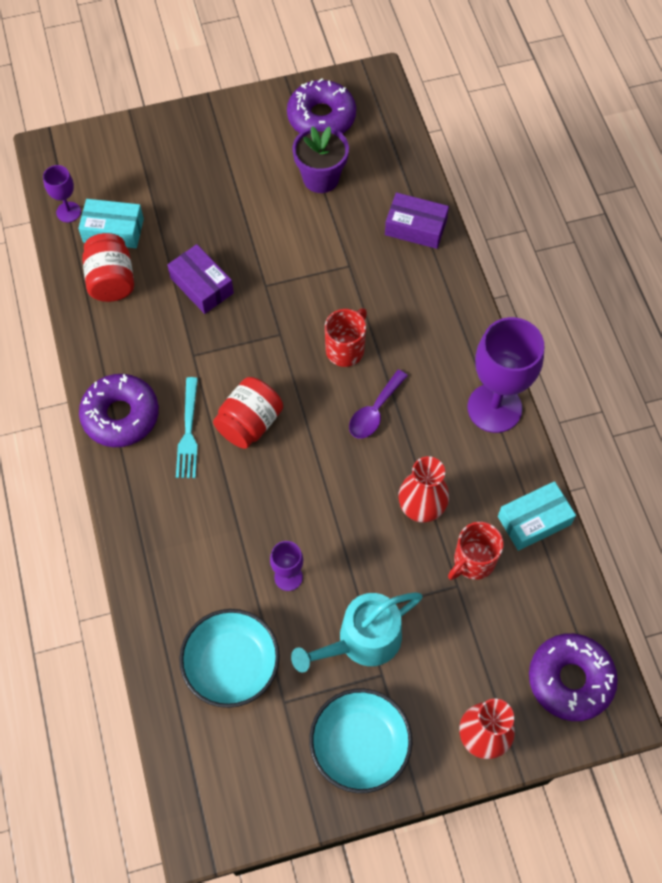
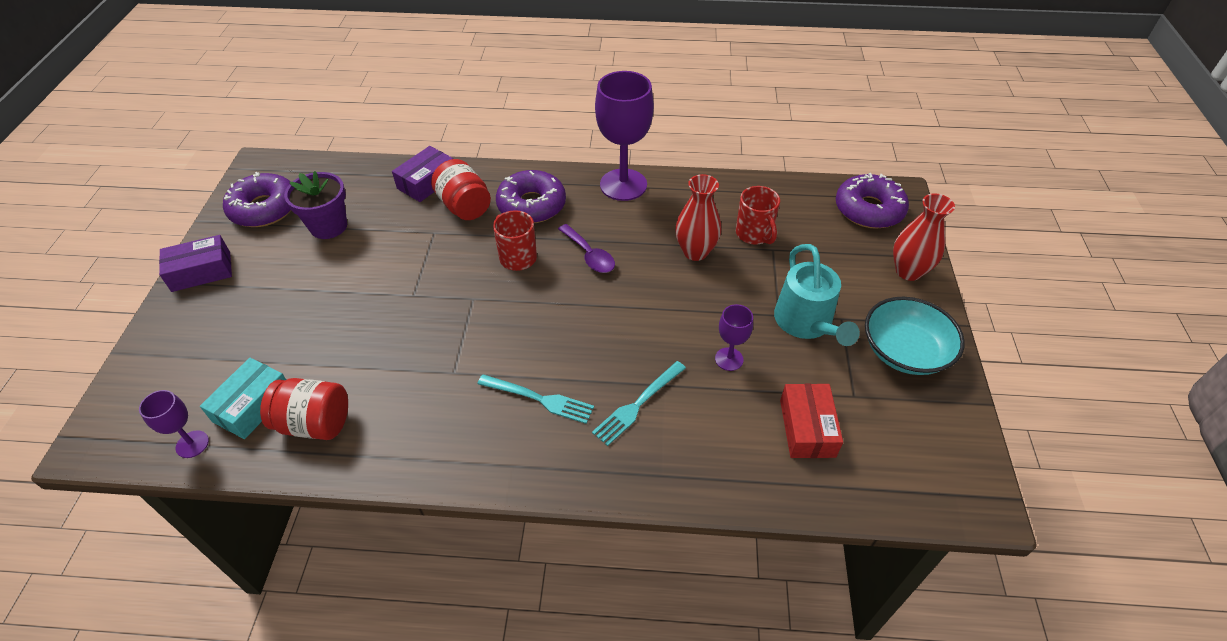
camera: 70 degrees left, 15 degrees down
(121, 415) = (488, 456): purple donut -> purple donut (531, 205)
(202, 285) = (378, 344): purple box -> purple box (201, 271)
(209, 512) = (637, 405): none -> turquoise fork
(231, 664) = (807, 428): turquoise bowl -> red box
(249, 423) = (555, 346): red jar -> red jar (464, 206)
(534, 520) = (731, 191): turquoise box -> none

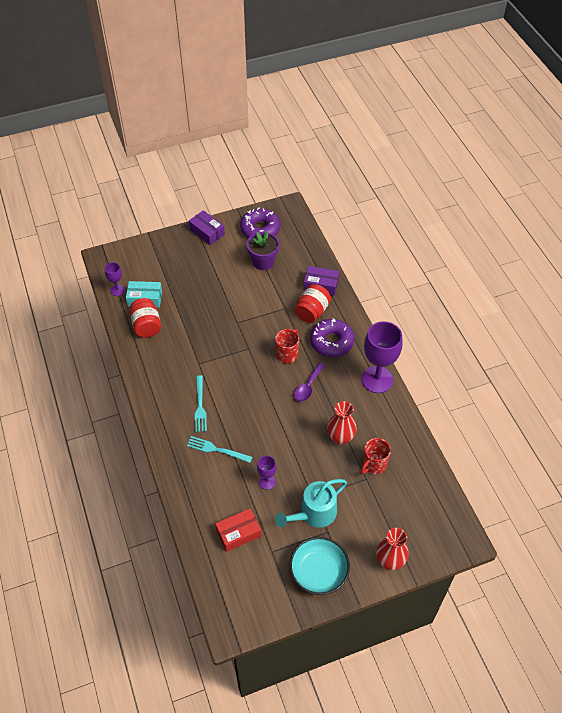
camera: 65 degrees right, 5 degrees up
(868, 210) = (437, 525): purple donut -> none

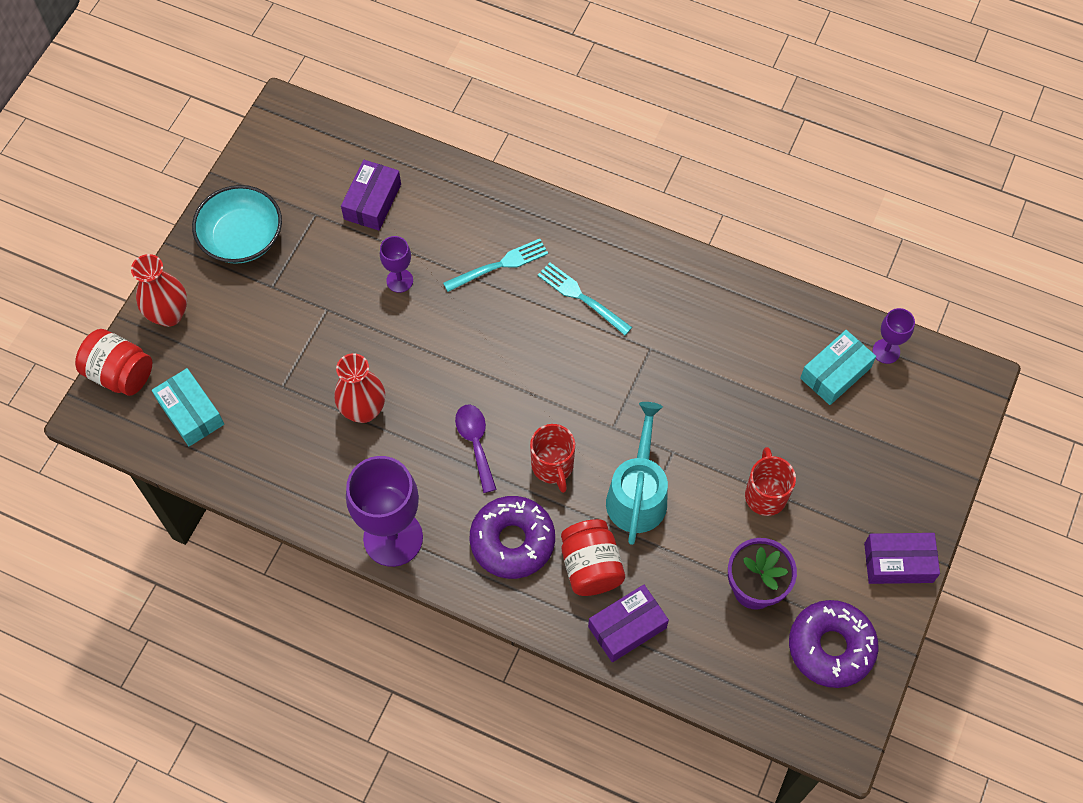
camera: 135 degrees right, 10 degrees up
(146, 326) = (780, 337): red jar -> red jar (120, 373)
(238, 533) = (372, 201): red box -> purple box
(314, 513) = (307, 293): turquoise watering can -> turquoise watering can (637, 494)
(374, 464) = (289, 412): red mug -> red mug (765, 494)
(418, 502) = (190, 413): none -> turquoise box

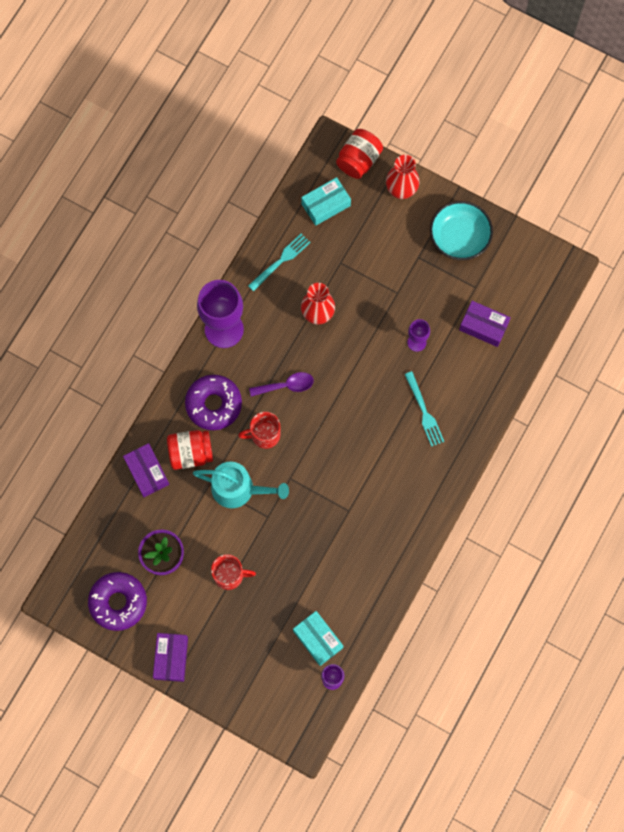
camera: 95 degrees right, 10 degrees up
(581, 297) = (393, 466): turquoise fork -> turquoise fork (281, 260)

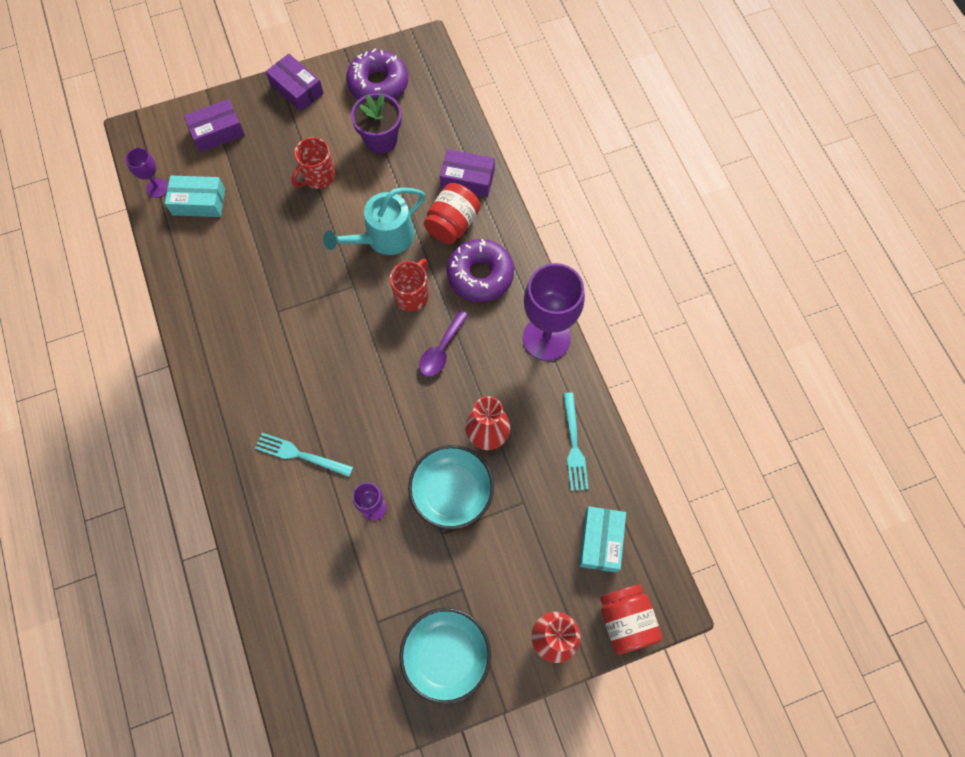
camera: 130 degrees right, 5 degrees down
(369, 307) = (452, 492): none -> turquoise bowl
(483, 326) = (328, 592): purple box -> purple box (217, 132)

